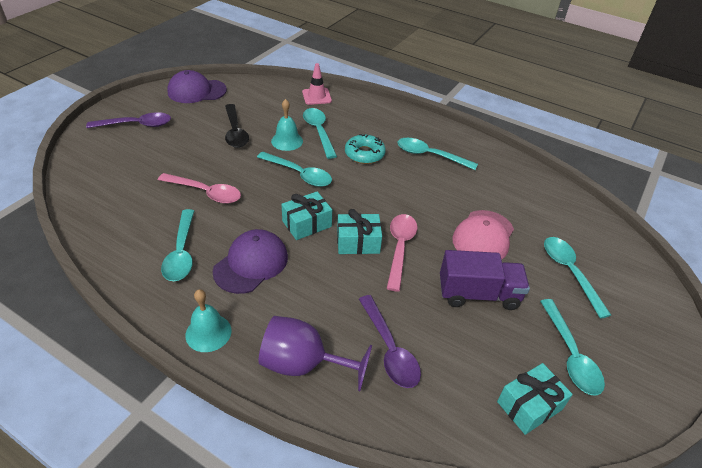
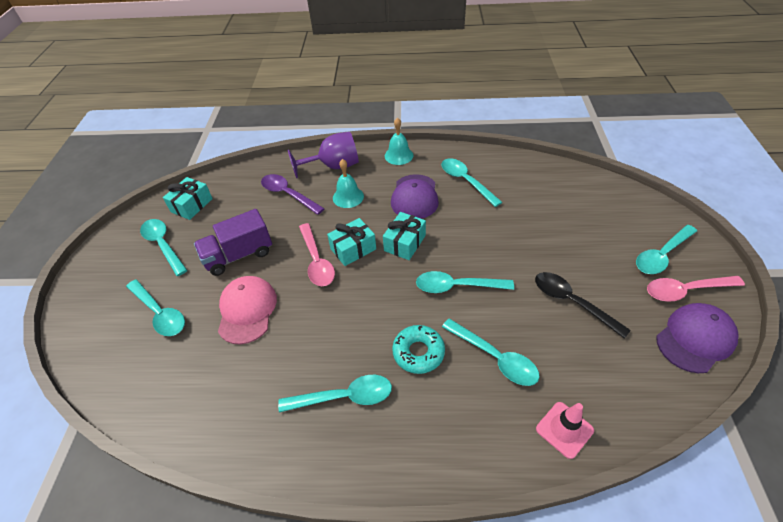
camera: 155 degrees right, 5 degrees up
(136, 125) = (662, 255): purple spoon -> turquoise spoon
(205, 192) = (508, 226): pink spoon -> pink spoon (685, 290)
(287, 141) = (511, 322): turquoise bell -> turquoise bell (348, 197)

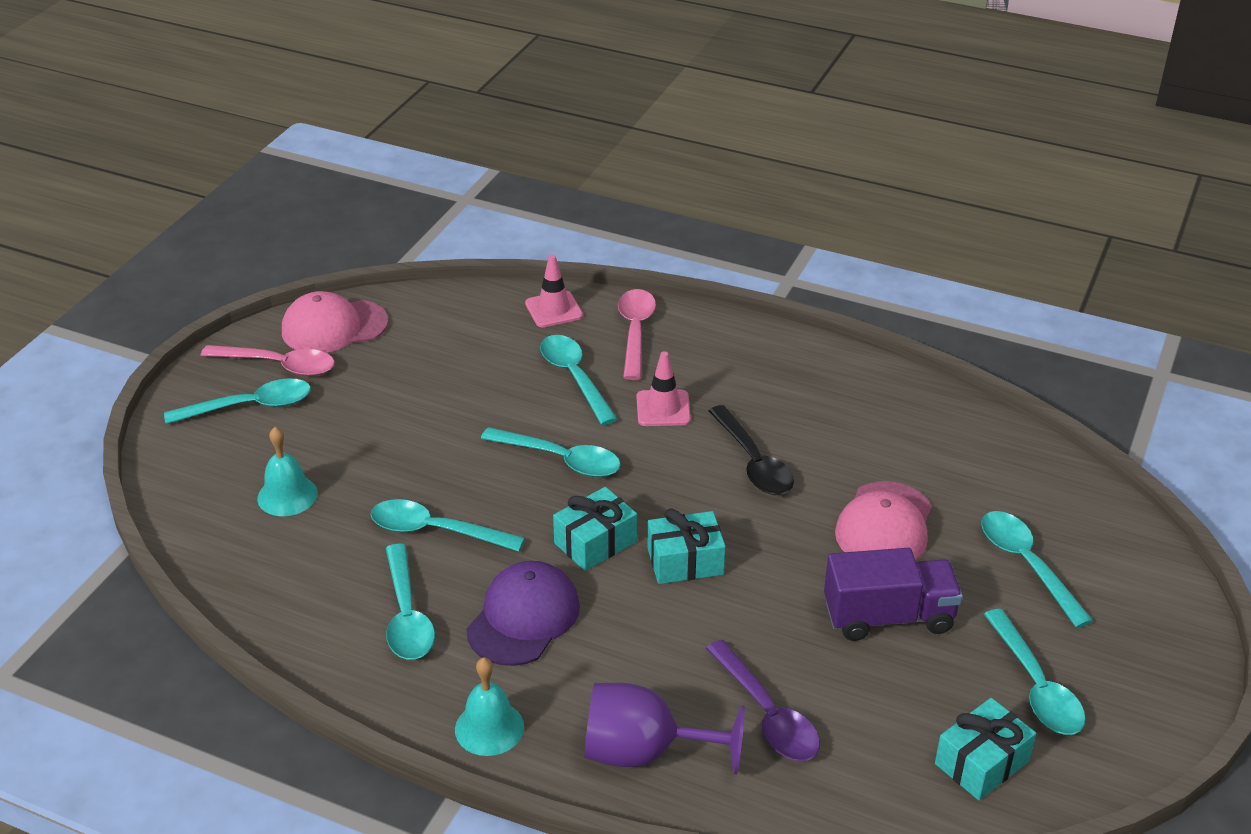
camera: 160 degrees left, 10 degrees down
(316, 261) = (754, 562): pink spoon -> pink spoon (635, 332)
(344, 397) = (776, 397): turquoise spoon -> turquoise spoon (436, 531)
(348, 197) = (648, 664): turquoise bell -> turquoise bell (287, 495)
(418, 352) = (663, 408): turquoise donut -> pink traffic cone
(572, 302) = (428, 397): black spoon -> black spoon (753, 462)
(695, 339) = (334, 327): purple cap -> pink cap

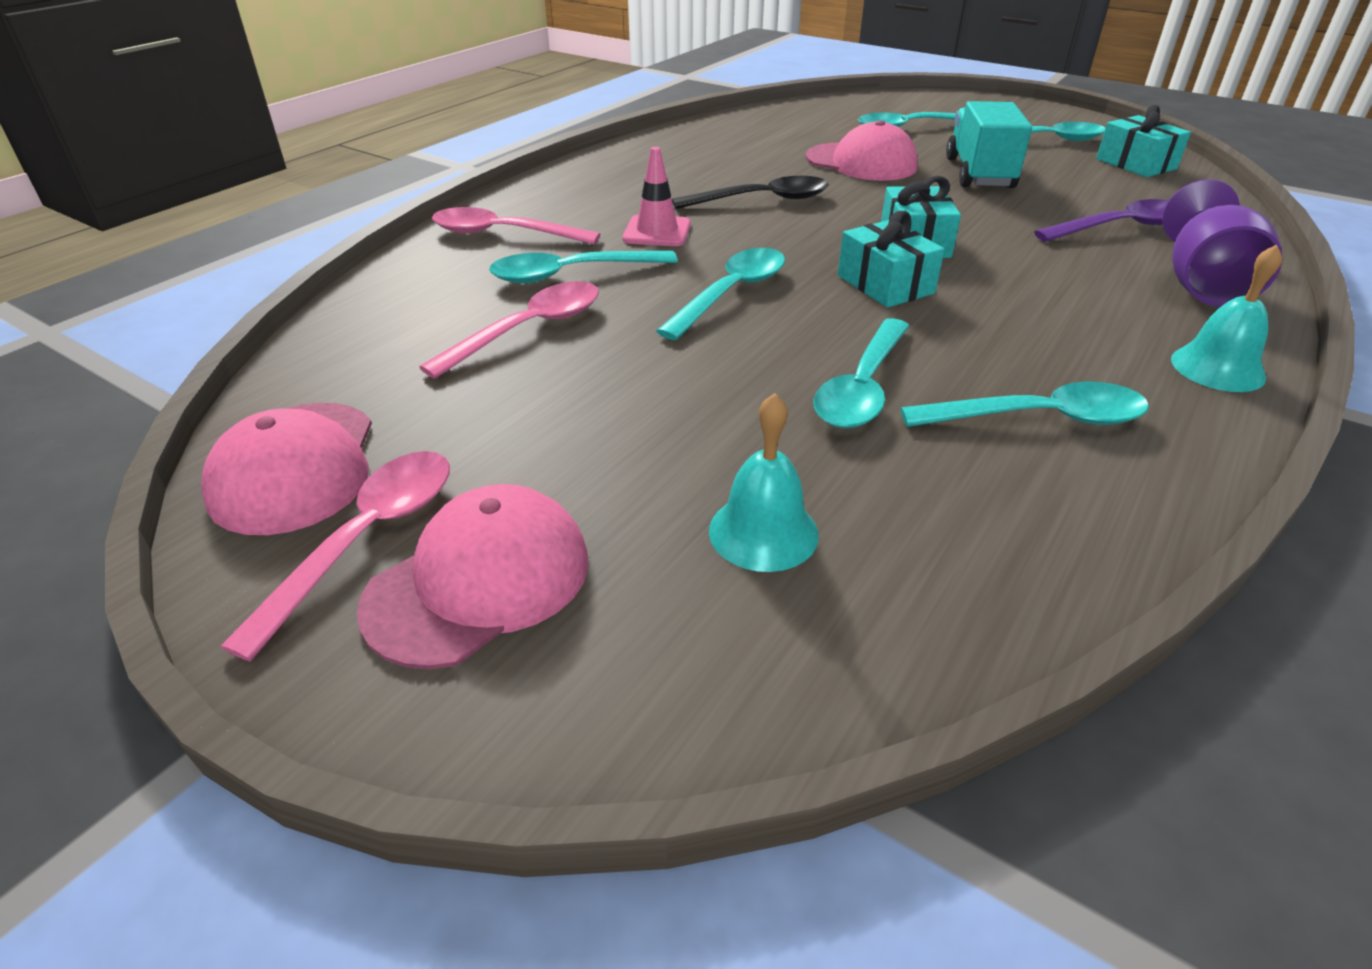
camera: 80 degrees left, 0 degrees up
(250, 406) = (479, 582): turquoise spoon -> pink cap
(488, 374) = (528, 330): none -> pink spoon
(523, 618) = (1022, 335): purple cap -> none
(554, 310) = (416, 277): pink traffic cone -> none
(888, 616) = (979, 173): purple truck -> turquoise truck

